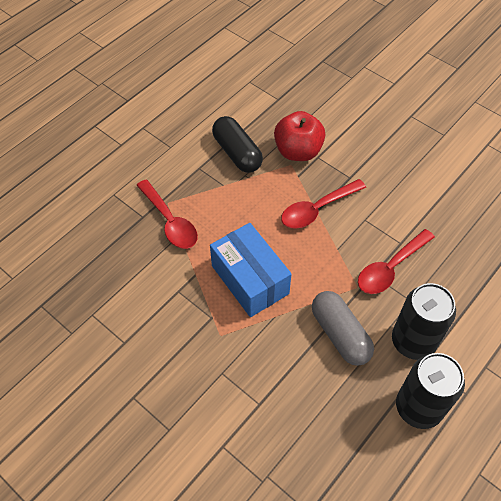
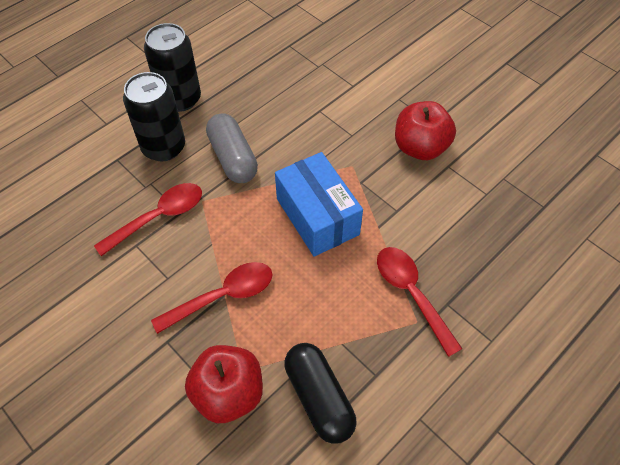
camera: 175 degrees left, 0 degrees up
(150, 362) = (420, 147): none -> red apple

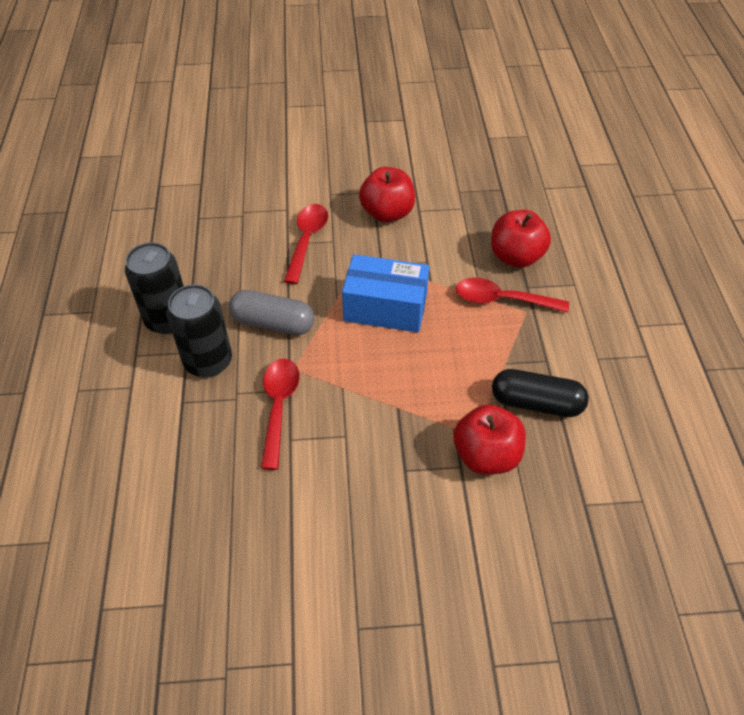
camera: 50 degrees left, 5 degrees down
(223, 296) = (399, 409): red spoon -> red spoon (307, 240)
(473, 271) = (516, 257): none -> red apple

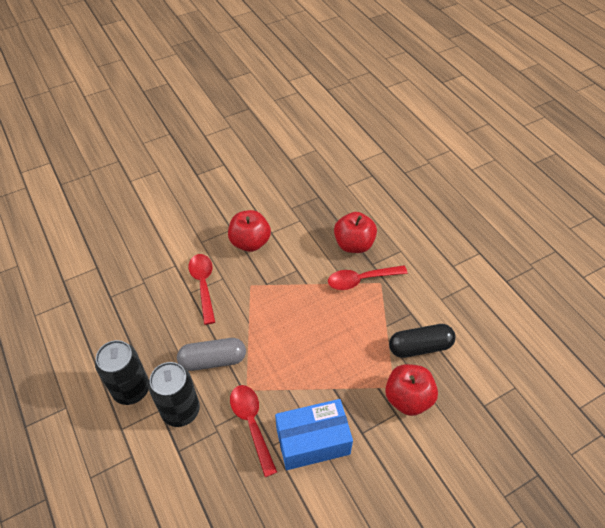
camera: 25 degrees left, 0 degrees up
(385, 308) = (286, 316): blue box -> blue box (313, 441)

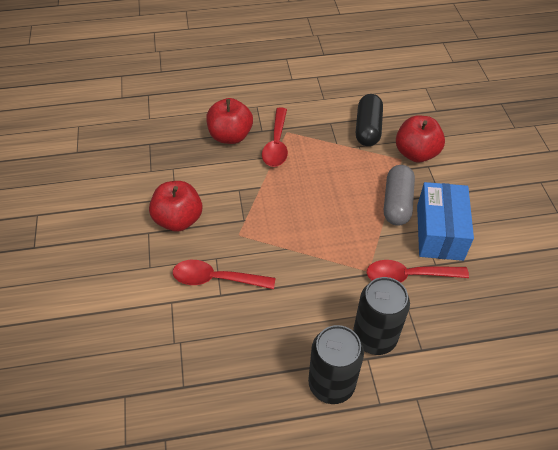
camera: 70 degrees left, 0 degrees up
(213, 360) = (322, 292): grey capsule -> grey capsule (397, 203)

